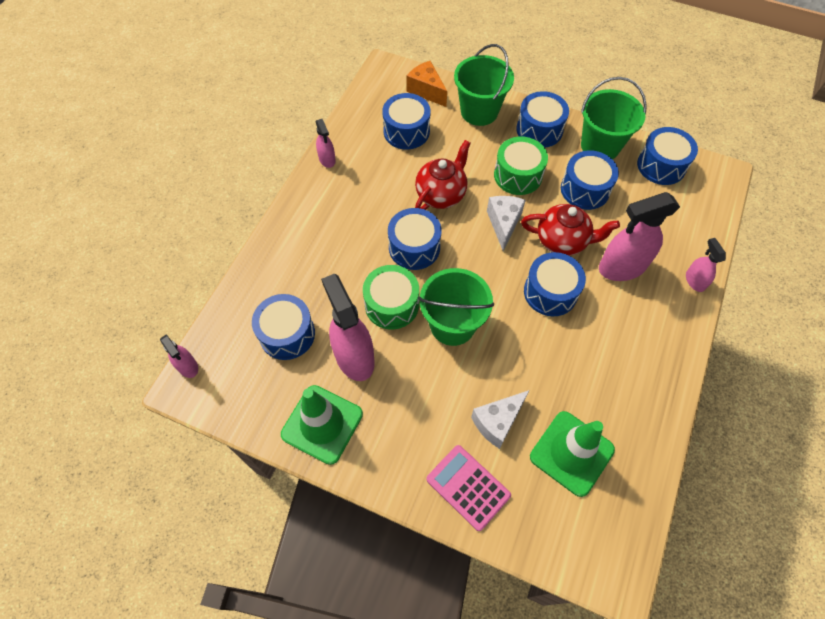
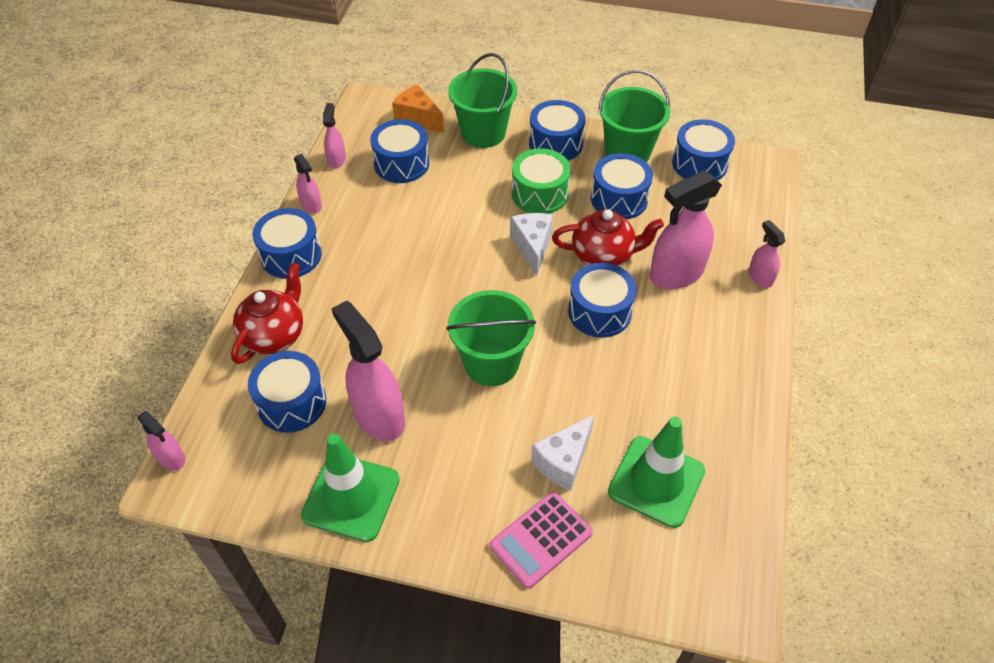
camera: 10 degrees left, 10 degrees down
(353, 120) = (336, 159): none -> pink spray bottle
(391, 305) = (415, 352): green drum -> none
(414, 247) = (431, 286): blue drum -> blue drum (291, 255)
(441, 194) = (454, 225): red teapot -> red teapot (274, 335)
(468, 487) = (541, 539): pink calculator -> pink calculator turned 75 degrees counterclockwise

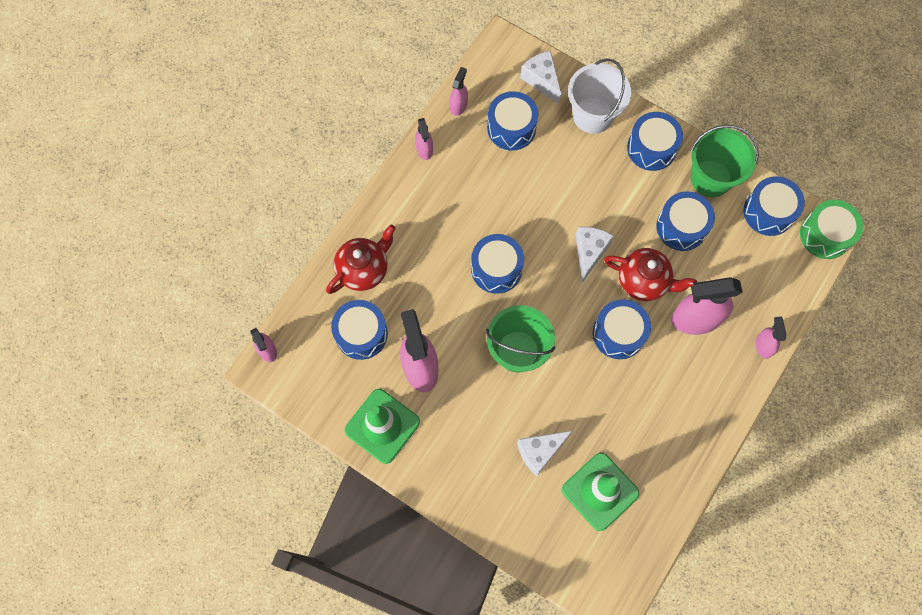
camera: 20 degrees right, 20 degrees up
(291, 255) = (395, 196): blue drum -> blue drum (496, 269)
(418, 119) = (541, 80): orange cheese -> white cheese
(483, 133) = (593, 115): green bucket -> white bucket
(539, 194) = (616, 199): green drum -> green drum (825, 235)
(541, 539) = (501, 505): pink calculator -> none

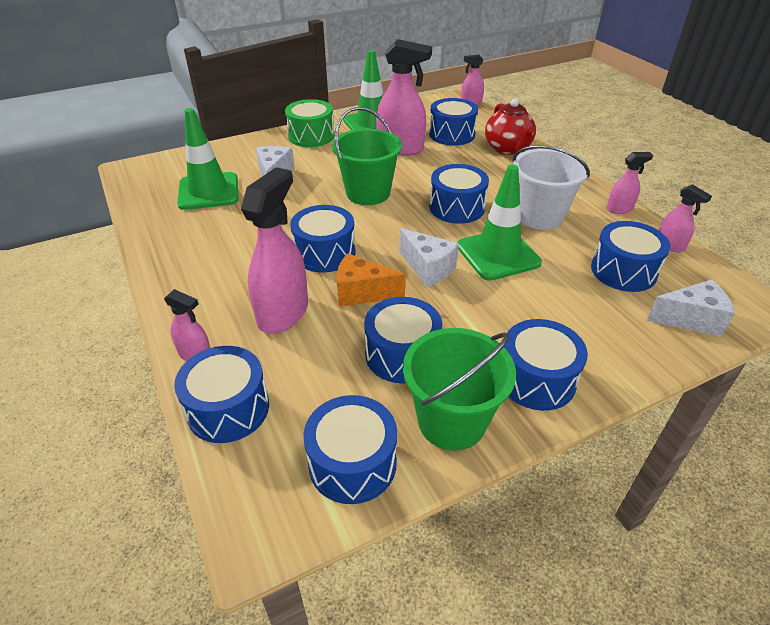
camera: 120 degrees right, 30 degrees down
(424, 149) = (619, 209): pink spray bottle -> pink spray bottle turned 150 degrees clockwise
(543, 213) = (498, 254): none -> green traffic cone
(593, 115) = (616, 344): white bucket -> white bucket (539, 216)
(644, 281) = (362, 293): red teapot -> orange cheese
(783, 296) = (228, 408): none -> blue drum
(825, 235) = (259, 520): green drum -> green drum (311, 136)

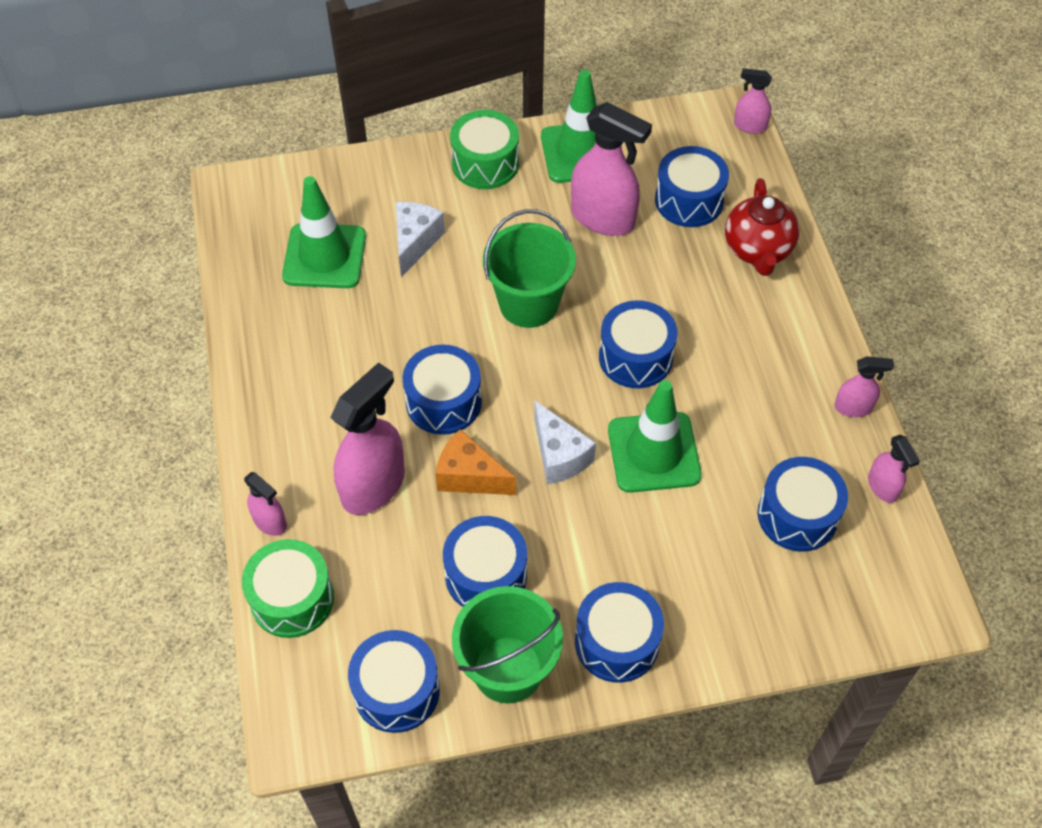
camera: 15 degrees right, 15 degrees up
(228, 408) = (292, 599): blue drum -> green drum
(539, 216) = (738, 397): white bucket -> none
(690, 319) = (835, 606): white cheese -> none

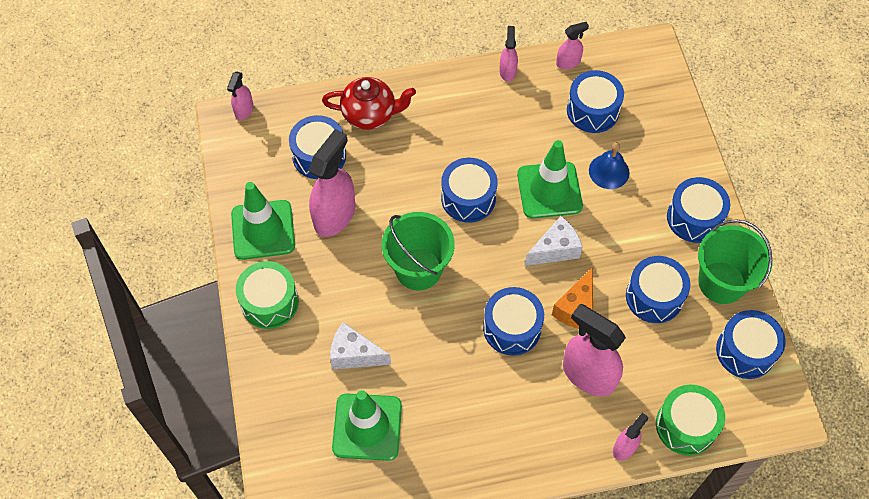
camera: 90 degrees left, 5 degrees up
(691, 530) = (609, 171): none -> blue bell

